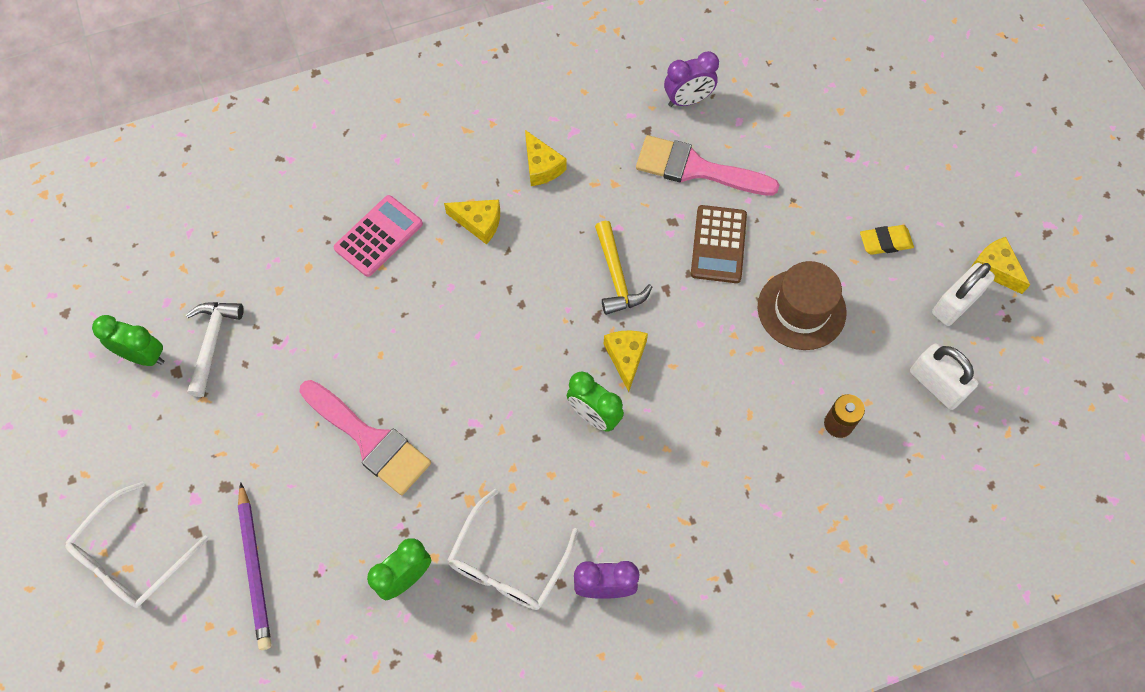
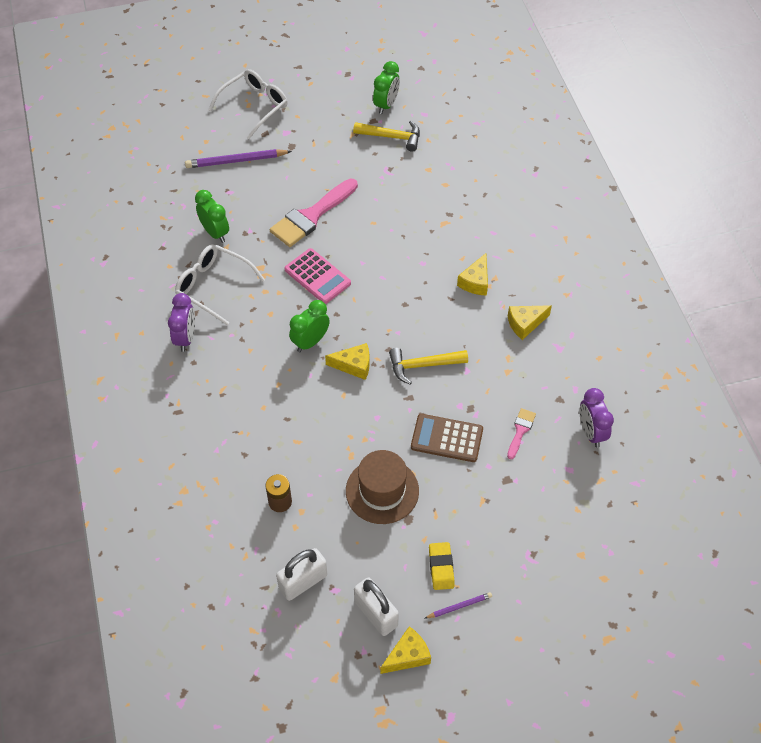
camera: 95 degrees right, 10 degrees down
(132, 557) = (254, 106): white glasses -> white glasses turned 90 degrees clockwise
(212, 342) = (392, 137): white hammer -> yellow hammer
(378, 236) = (467, 223): pink calculator -> pink calculator (317, 276)
(696, 169) = (520, 431): pink brush -> pink brush, size x0.49
(926, 222) = (459, 606): none -> purple pencil

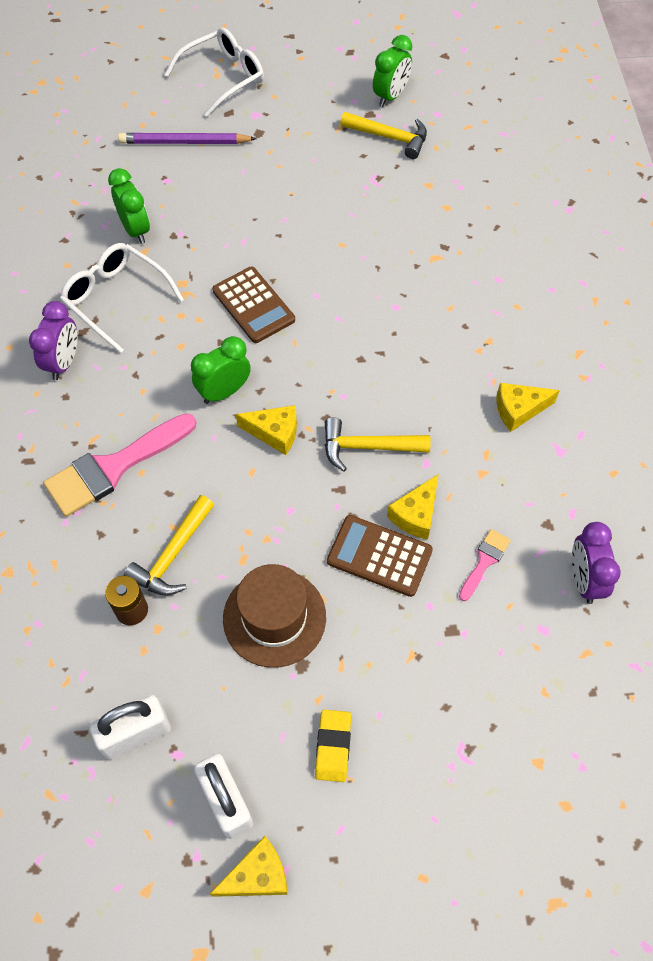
camera: 10 degrees right, 5 degrees up
(300, 460) = (173, 555): none -> yellow hammer
(311, 216) = (263, 225): pink brush -> pink brush (113, 467)
(317, 276) = (253, 305): pink calculator -> brown calculator
(459, 606) = (347, 811): purple pencil -> none
(475, 282) = (462, 342): yellow cheese -> yellow cheese (416, 514)

